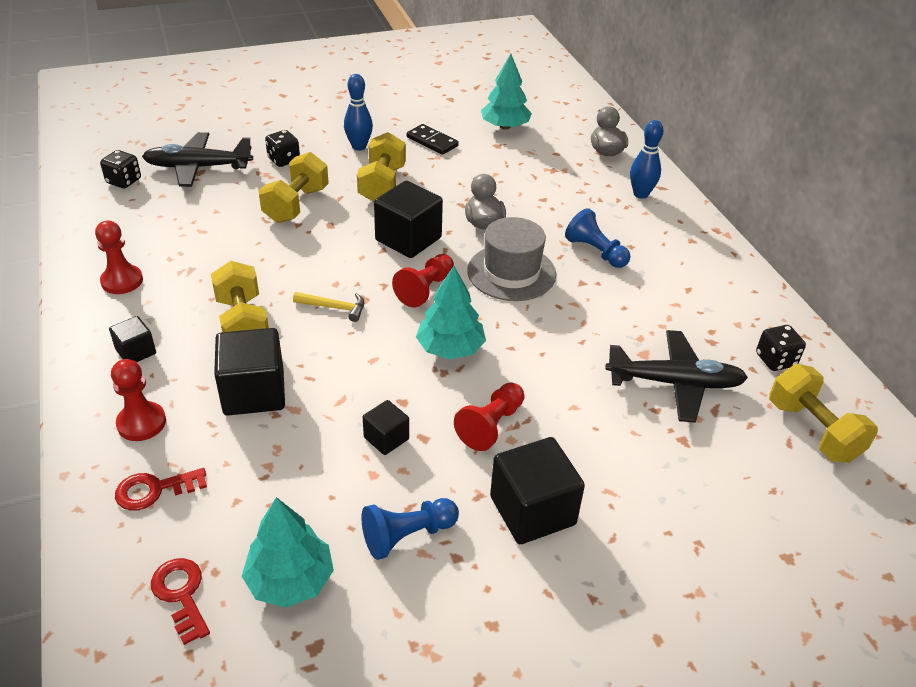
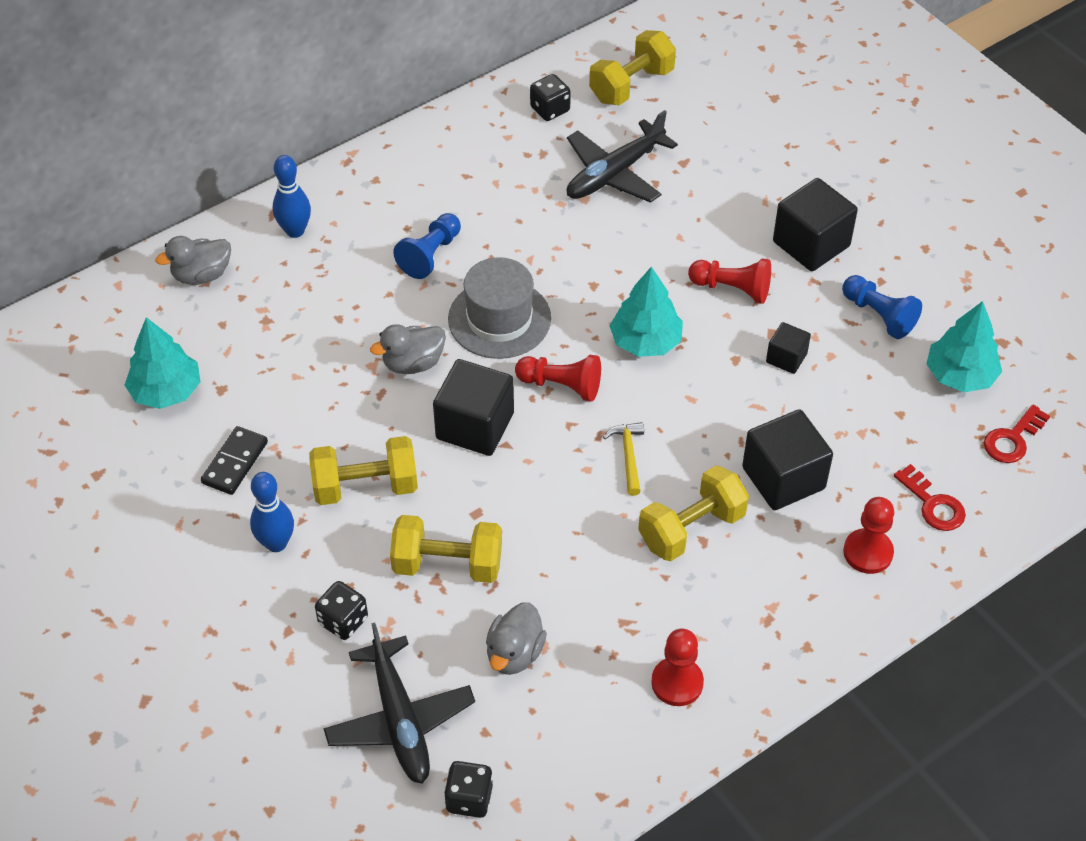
camera: 105 degrees left, 10 degrees up
(136, 352) = (780, 607): black cube -> none
(206, 217) = (514, 653): none -> grey duck
(674, 383) = (614, 173): black plane -> black plane turned 120 degrees counterclockwise

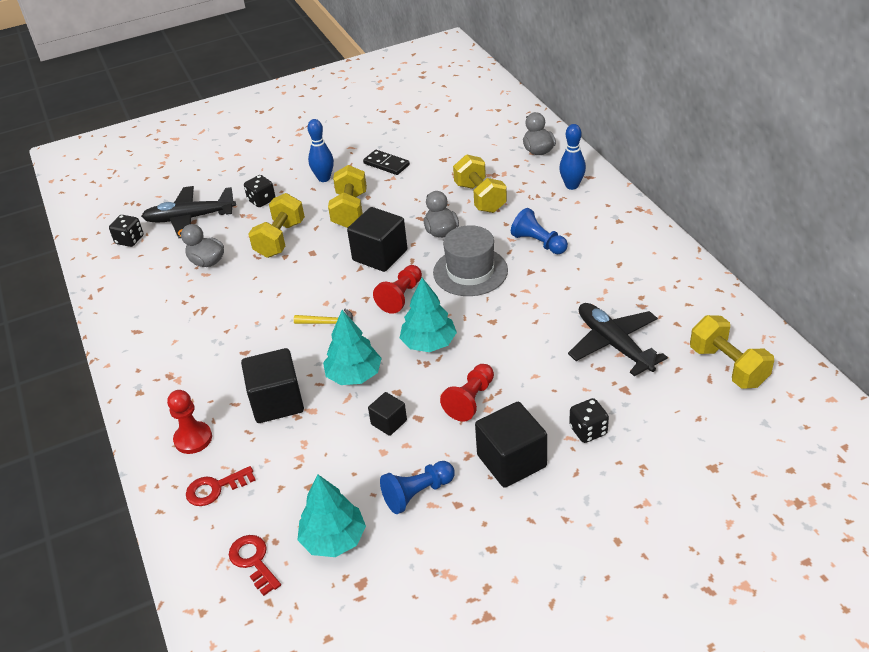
camera: 105 degrees right, 10 degrees down
(166, 391) = (447, 140): turquoise tree -> turquoise tree (354, 375)
(550, 109) = (695, 313): black dice -> black dice (588, 431)
(677, 683) = (149, 327): red pawn -> none
(691, 529) = (256, 347): yellow dumbbell -> yellow dumbbell (480, 198)

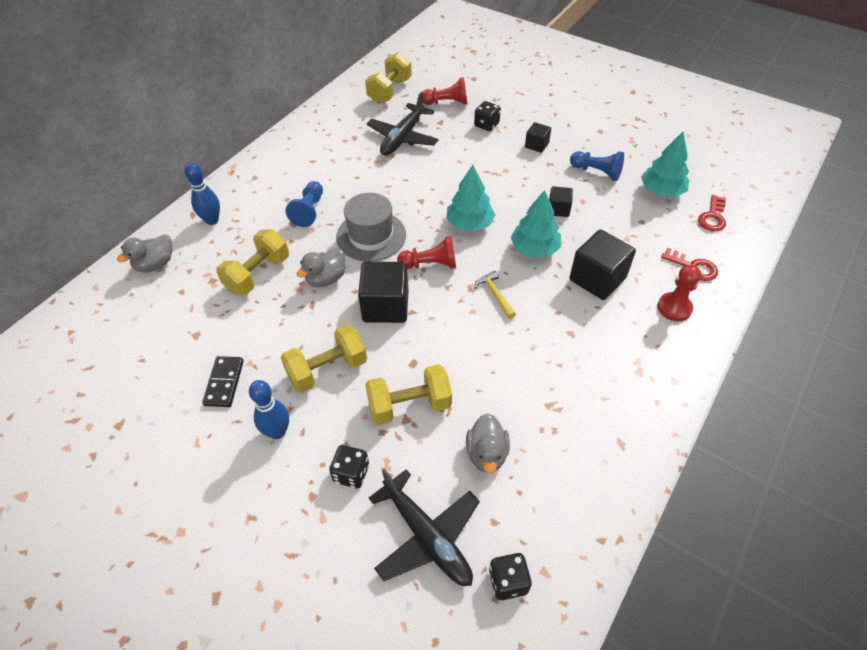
camera: 125 degrees left, 10 degrees up
(470, 400) = (505, 180): red pawn -> red pawn (447, 102)
(511, 461) = (536, 145): black cube -> black cube, size x0.54

